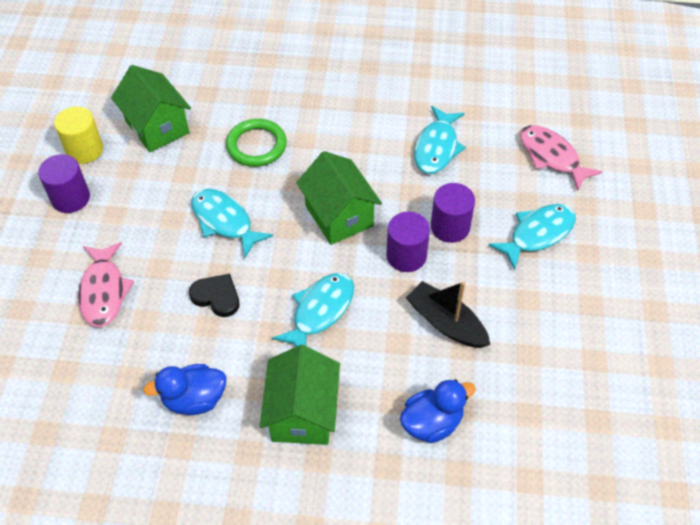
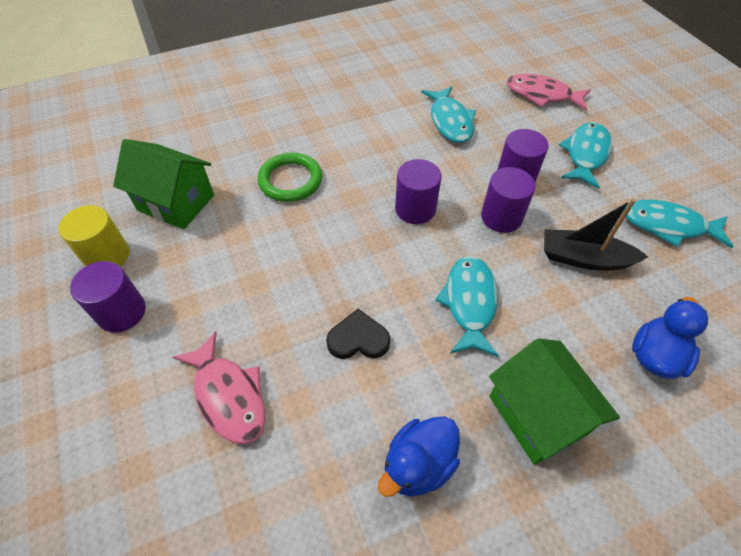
camera: 30 degrees left, 0 degrees up
(224, 221) = (310, 261): turquoise fish -> turquoise fish (668, 226)
(339, 216) = (415, 209): green house -> purple cylinder

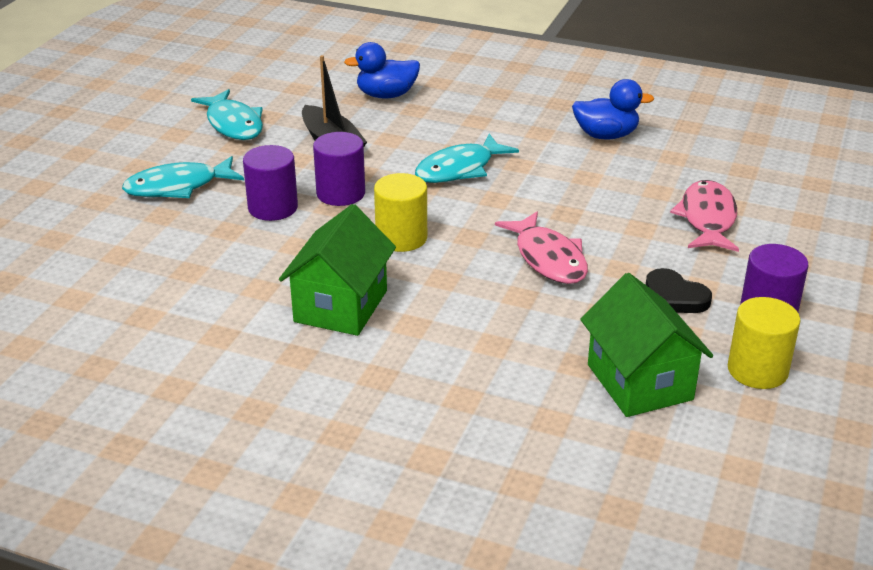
camera: 135 degrees left, 20 degrees down
(290, 180) = (485, 330): green ring -> none
(358, 339) = (572, 195): black heart -> black heart (674, 297)
(415, 209) = (401, 238): purple cylinder -> yellow cylinder
(450, 121) = (228, 284): turquoise fish -> none
(537, 414) = (502, 115): green house -> green house (340, 306)
(542, 95) = (88, 249): pink fish -> pink fish (548, 258)

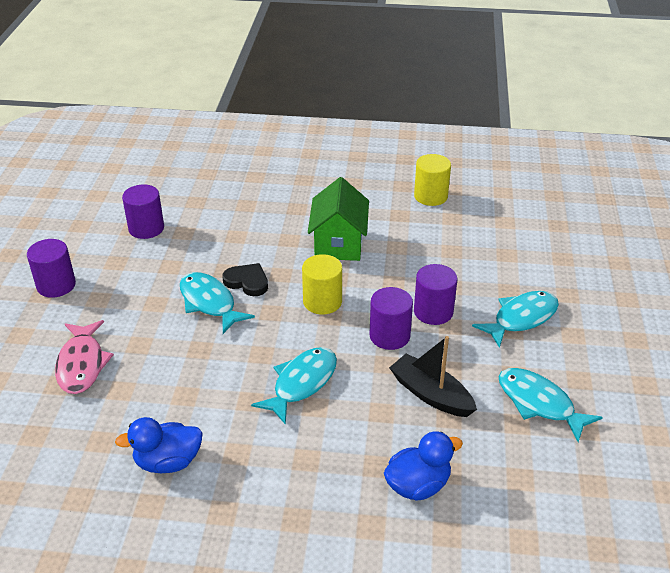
camera: 165 degrees right, 5 degrees up
(548, 258) = (209, 303): pink fish -> turquoise fish
(639, 382) = (146, 228): green house -> purple cylinder
(674, 297) = (119, 287): black heart -> black heart (247, 282)
(757, 370) = (74, 246): yellow cylinder -> yellow cylinder (430, 196)

